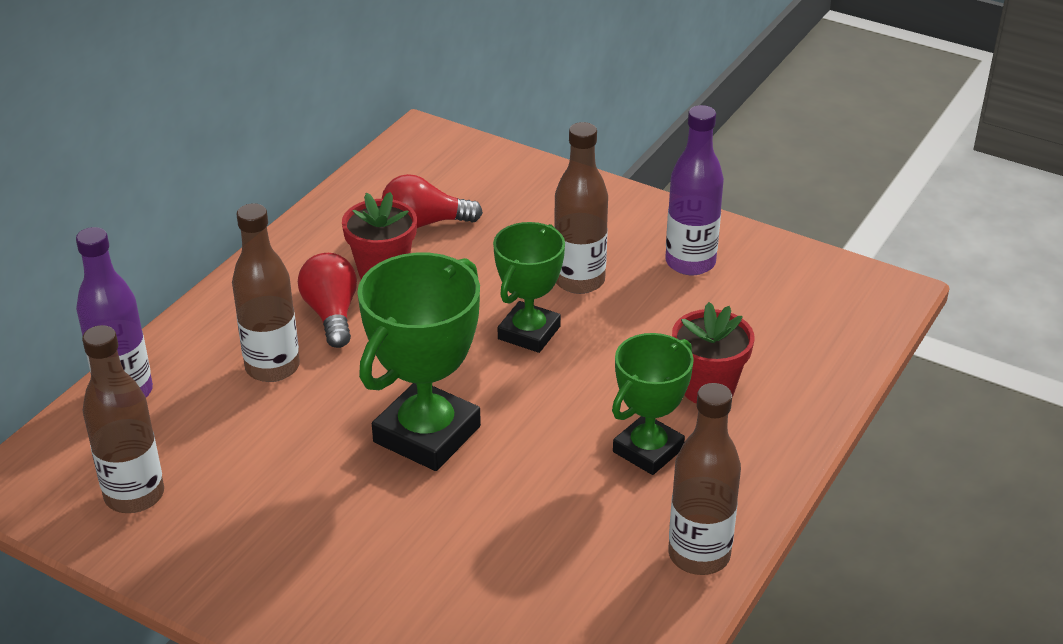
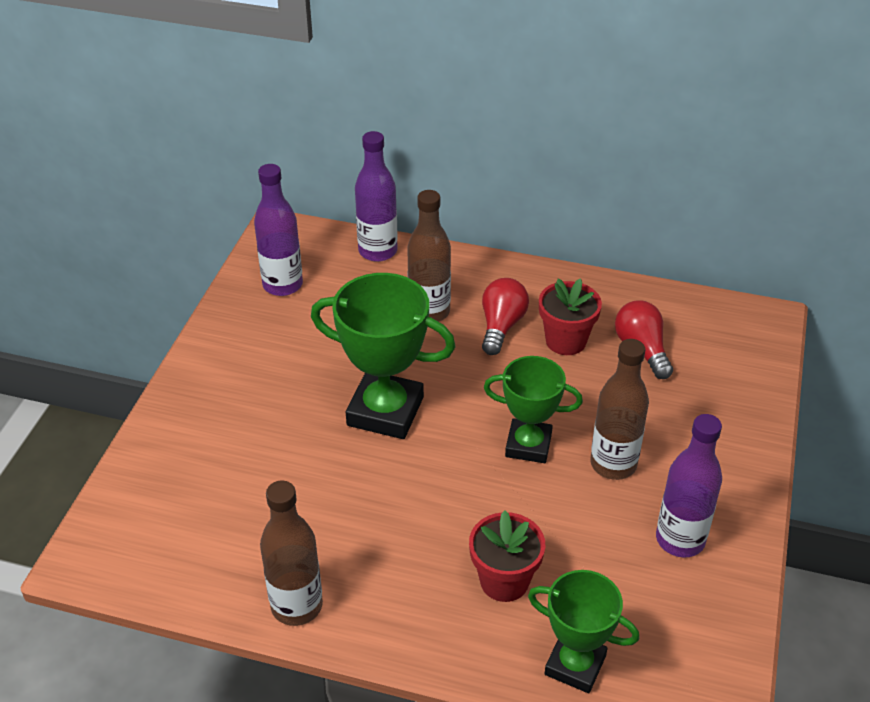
camera: 75 degrees right, 5 degrees up
(134, 495) = (282, 285): brown bottle -> purple bottle
(331, 314) = (501, 326): red light bulb -> red light bulb turned 45 degrees counterclockwise
(648, 450) = (410, 551): green trophy -> green trophy (575, 665)

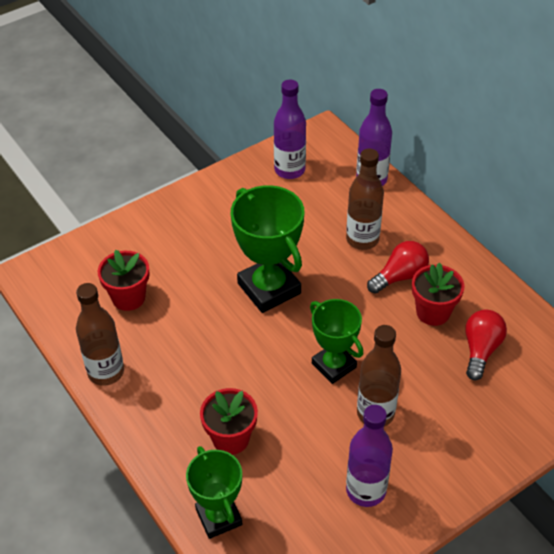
camera: 40 degrees right, 5 degrees up
(238, 512) = (128, 298): none -> red flower pot

